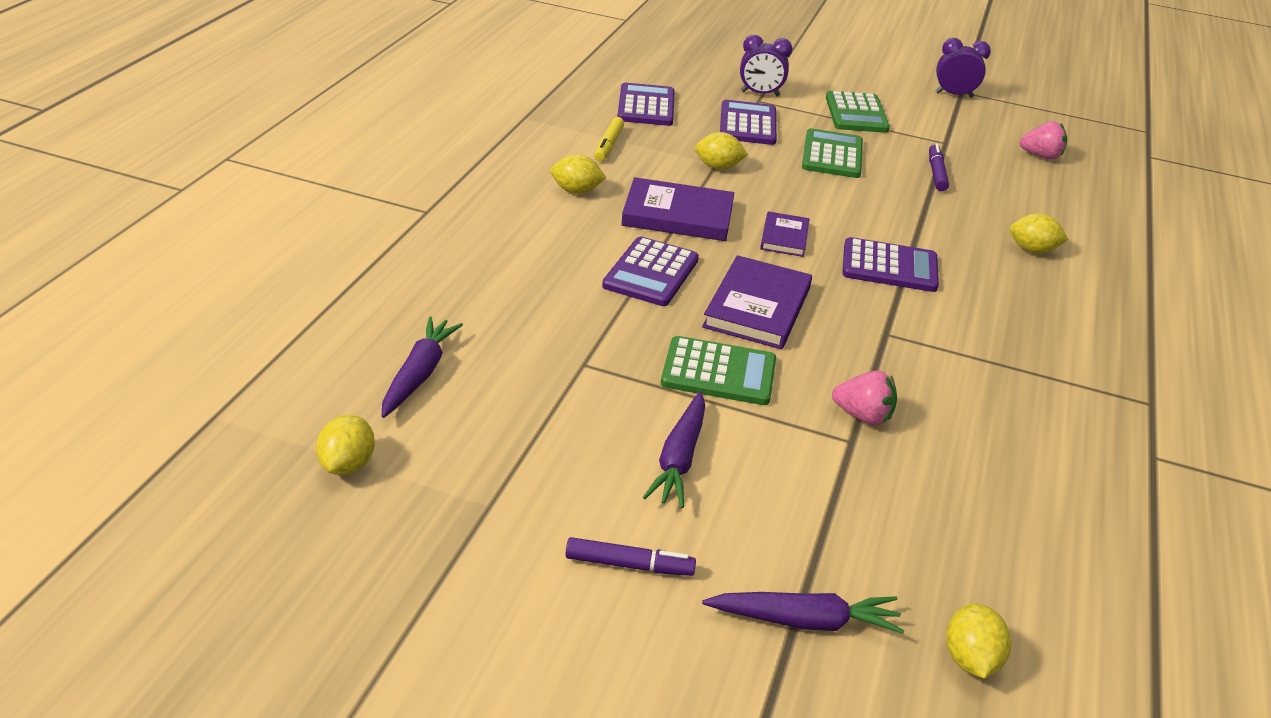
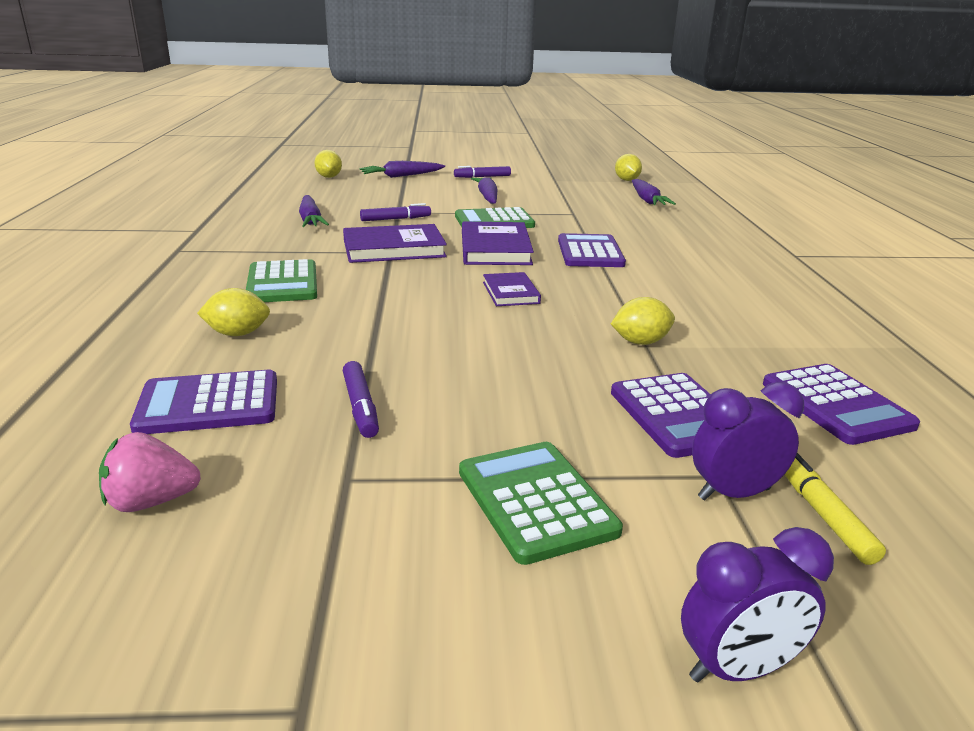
camera: 160 degrees right, 10 degrees down
(576, 191) = (728, 289): yellow lemon -> none
(608, 145) = (779, 337): yellow marker -> yellow marker (823, 515)
(678, 215) = (620, 290): purple book -> purple book (394, 249)
(832, 155) = (523, 396): green calculator -> green calculator (282, 283)
(862, 416) = (395, 219): pink strawberry -> purple marker
(889, 266) = (400, 290): purple calculator -> purple calculator (208, 404)
(954, 95) = (328, 676): purple clock -> purple clock (737, 668)
(992, 446) = (310, 220): none -> purple carrot

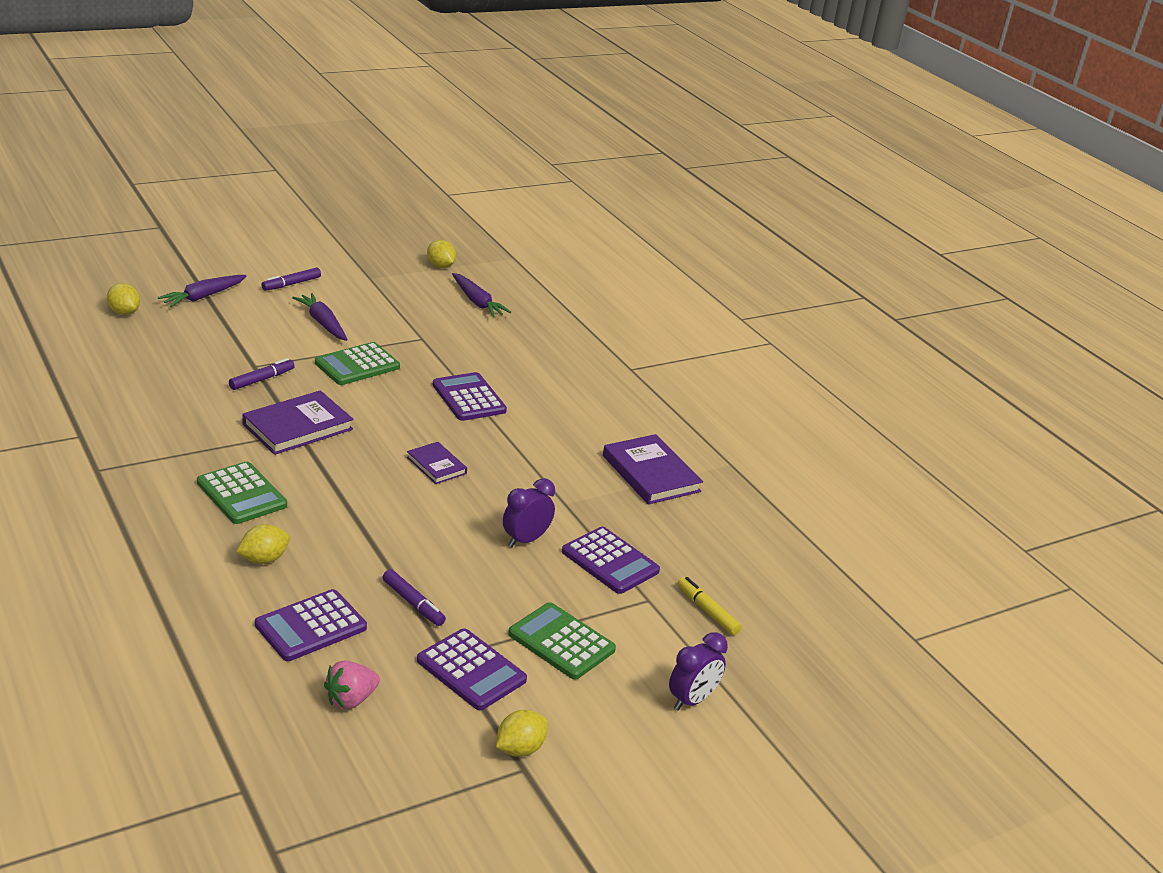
camera: 30 degrees left, 5 degrees up
(310, 220) = (179, 397): purple carrot -> none
(495, 249) = (386, 409): purple book -> purple book (651, 473)
(640, 342) = (558, 500): yellow lemon -> yellow lemon (520, 749)
(734, 494) = (660, 610): purple clock -> purple clock (525, 540)
(836, 405) = (696, 530): purple calculator -> purple calculator (471, 670)

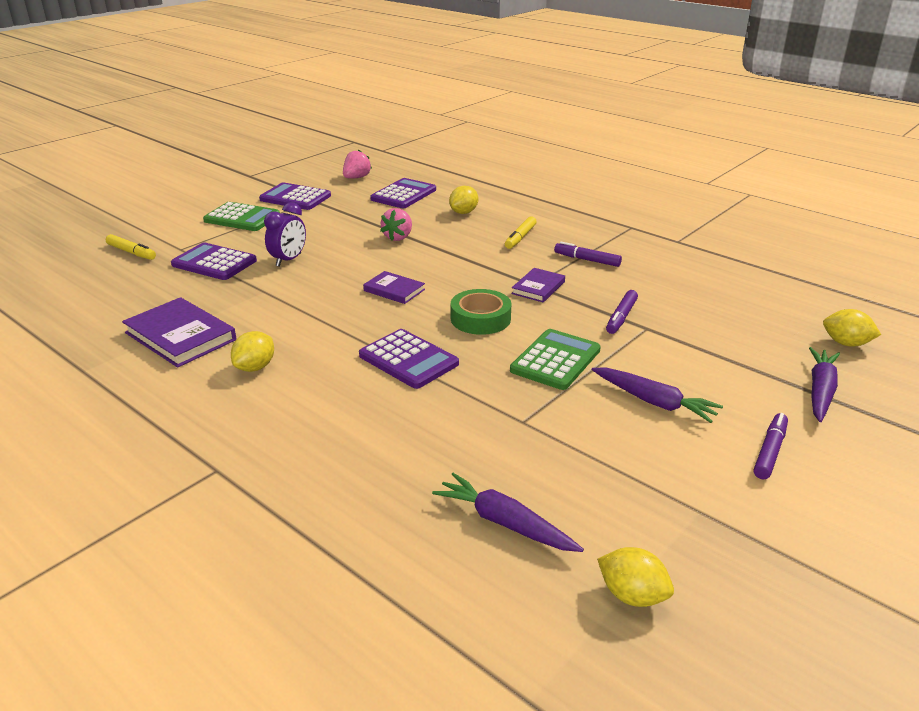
camera: 165 degrees right, 0 degrees up
(241, 494) = (520, 237): green calculator -> yellow marker
(297, 427) = (538, 288): purple book -> purple book, size x0.58
(381, 413) = (480, 318): none -> green tape
(381, 539) = (398, 237): none -> pink strawberry
(413, 603) = (350, 214): purple marker -> purple marker (587, 260)
(520, 749) = (254, 180): yellow lemon -> yellow lemon (255, 367)
(691, 700) = (149, 212): purple clock -> none

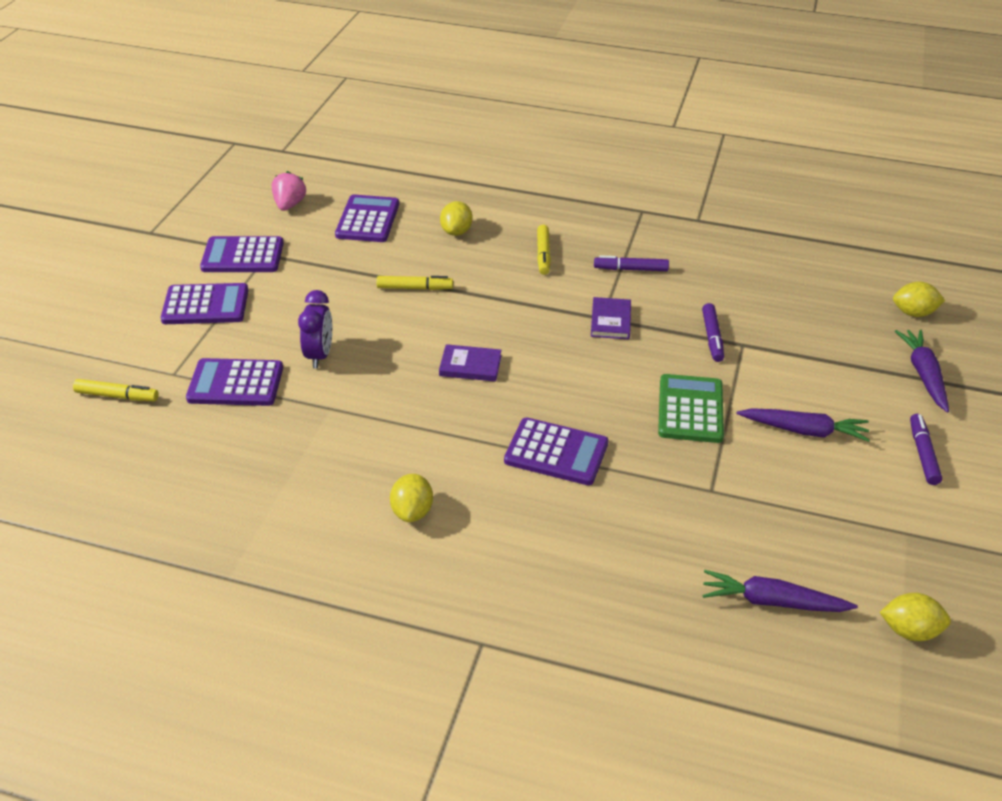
camera: 25 degrees left, 10 degrees up
(180, 336) = (294, 498): purple book -> none
(242, 218) = (205, 305): green calculator -> purple calculator
(398, 237) = (414, 288): pink strawberry -> yellow marker
(480, 318) = (585, 378): green tape -> none

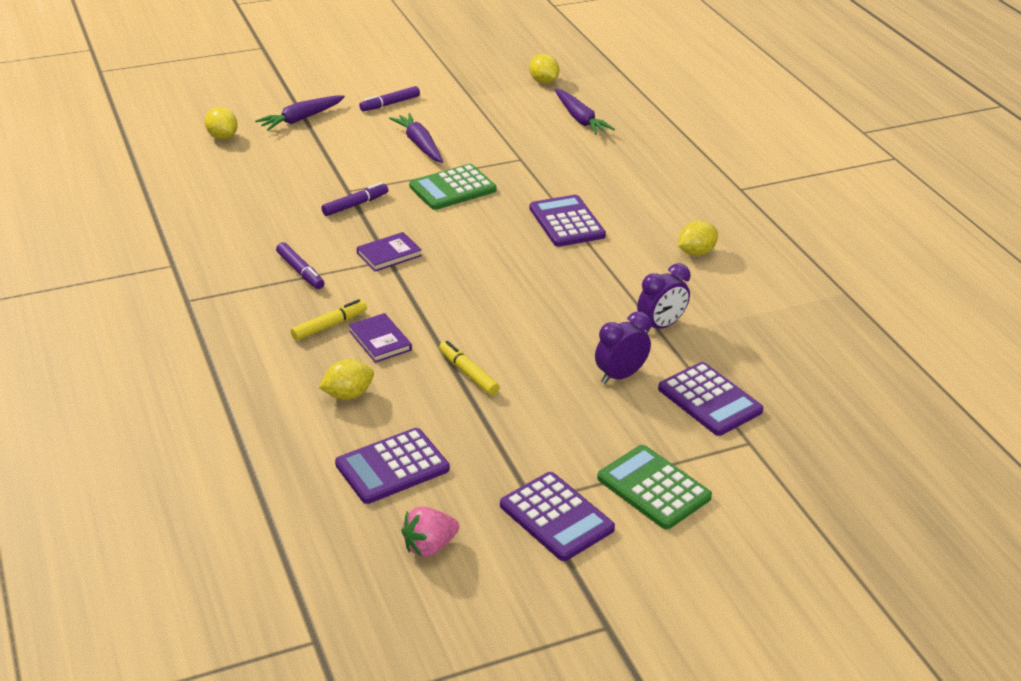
camera: 130 degrees left, 5 degrees down
(117, 396) = (814, 456): yellow marker -> none
(205, 305) = (653, 488): purple calculator -> green calculator
(344, 414) = (660, 326): none -> purple clock
(470, 366) = (529, 295): purple book -> purple book (380, 341)

